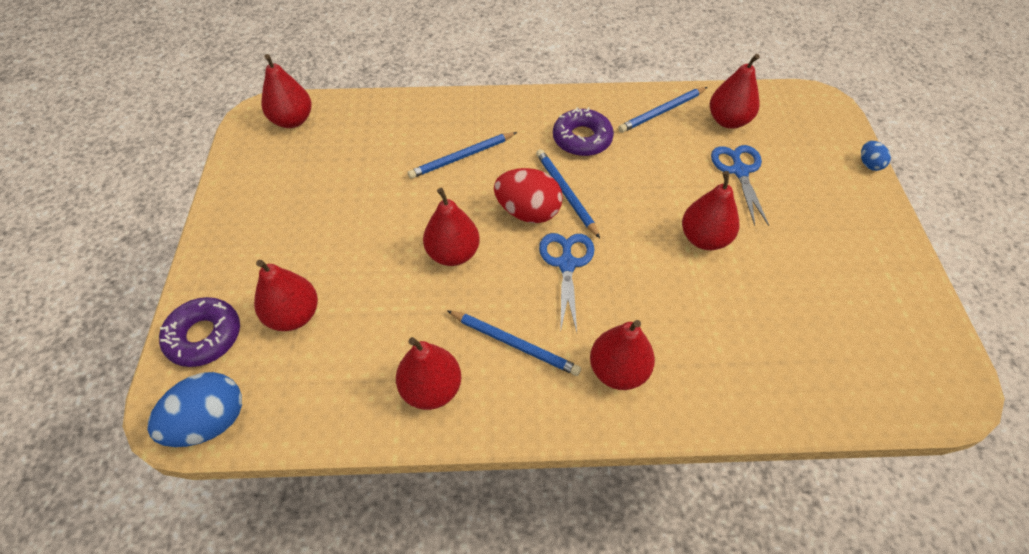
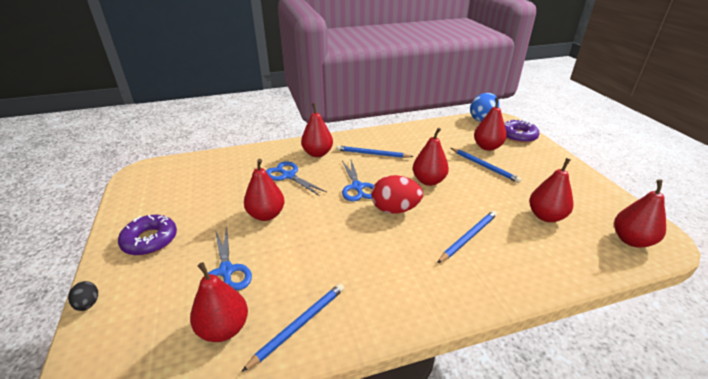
camera: 165 degrees right, 20 degrees down
(431, 389) = (402, 137): red pear -> red pear (546, 216)
(565, 193) = (373, 226): blue pencil -> blue pencil (484, 166)
(582, 139) = (376, 274): purple donut -> purple donut (150, 240)
(675, 315) = (288, 176): none -> blue scissors
(869, 164) = (88, 304): blue egg -> black egg

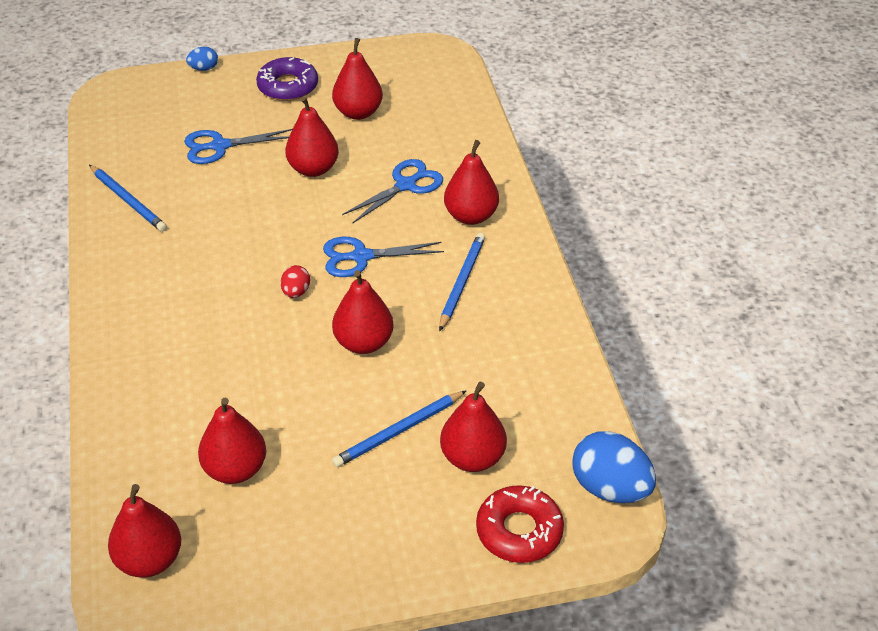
camera: 95 degrees right, 10 degrees up
(88, 304) = (204, 69): black egg -> blue egg
(224, 328) = (143, 153): red pear -> red pear (358, 112)
(395, 209) = (296, 292): red egg -> red egg, size x0.50
(468, 237) = (214, 360): blue pencil -> none
(518, 136) = (519, 531): purple donut -> red donut

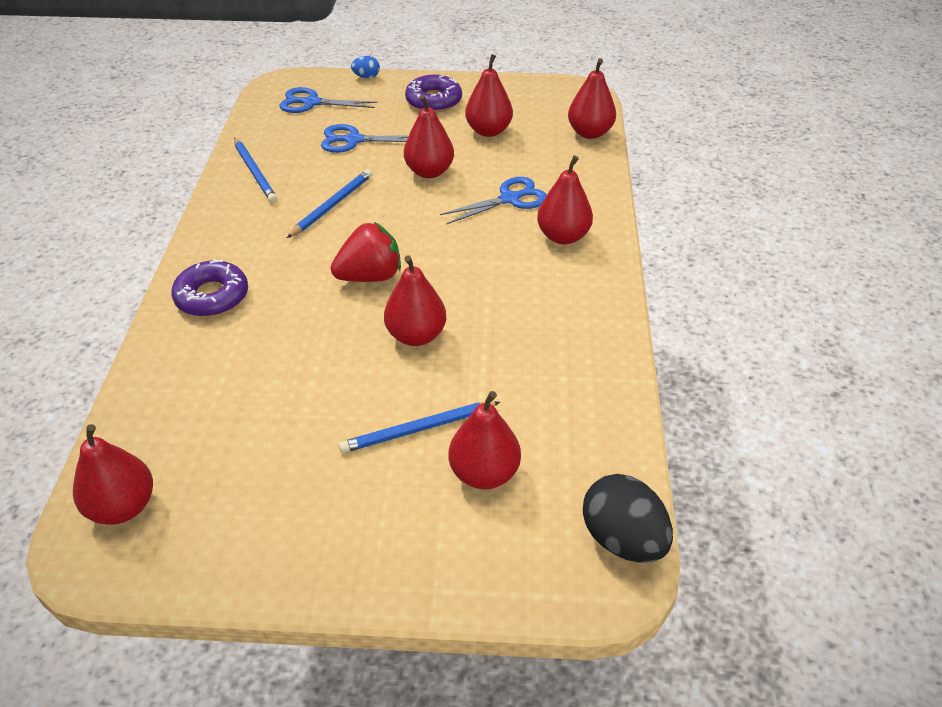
camera: 15 degrees right, 0 degrees up
(143, 343) = (212, 296): none -> purple donut
(235, 469) = (243, 433): red pear -> red pear (589, 133)
(296, 292) = (370, 276): red egg -> red strawberry
(361, 257) = (444, 255): blue scissors -> blue scissors (311, 103)
(461, 282) = (533, 296): blue pencil -> blue pencil (332, 205)
(519, 531) = (507, 564): red donut -> none
(610, 488) = (622, 539): blue egg -> black egg

